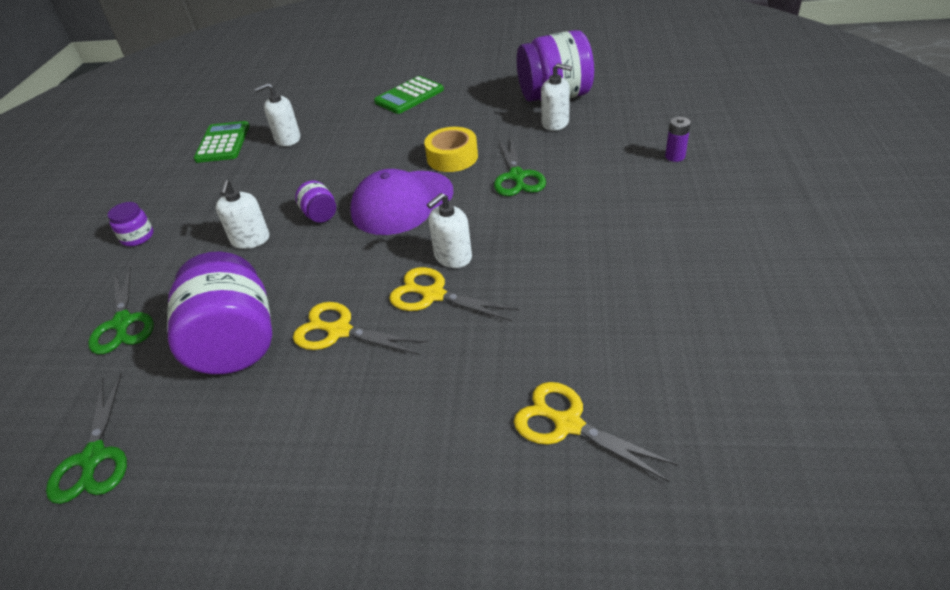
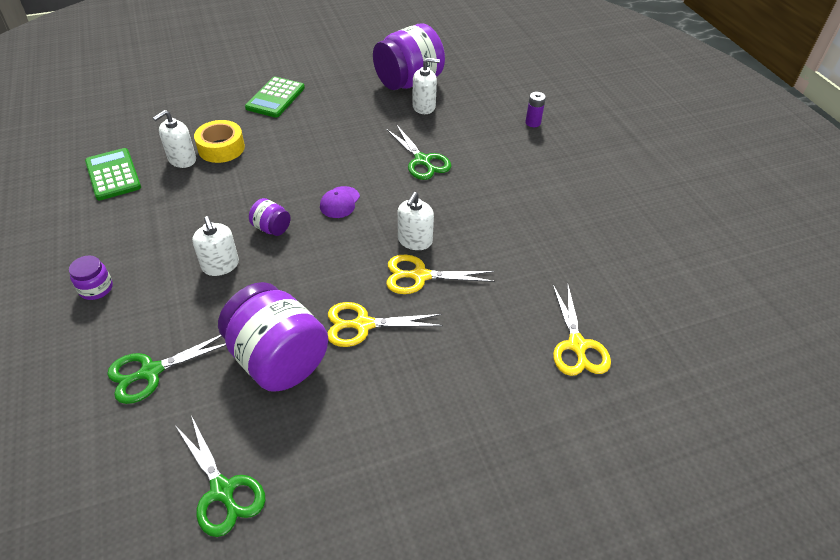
camera: 30 degrees left, 5 degrees up
(123, 323) = (151, 372): green scissors -> green scissors turned 105 degrees clockwise
(402, 203) = (340, 202): purple cap -> purple cap, size x0.48
(452, 157) = (356, 152): yellow tape -> yellow tape (221, 148)
(568, 424) = (577, 345): yellow scissors -> yellow scissors turned 105 degrees counterclockwise

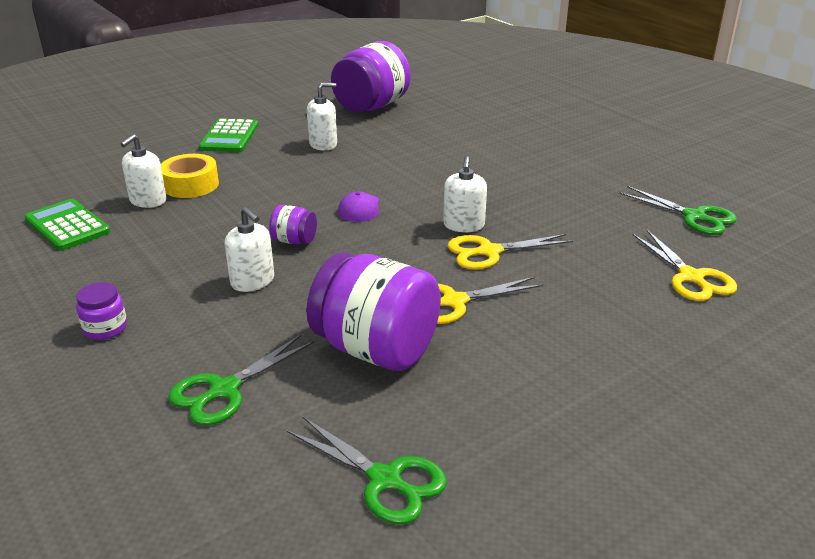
camera: 15 degrees left, 15 degrees down
(422, 160) = (428, 163): green scissors -> green scissors (694, 216)
(424, 107) = (401, 122): white soap dispenser -> white soap dispenser (323, 144)
(533, 123) = (523, 120): purple battery -> none

